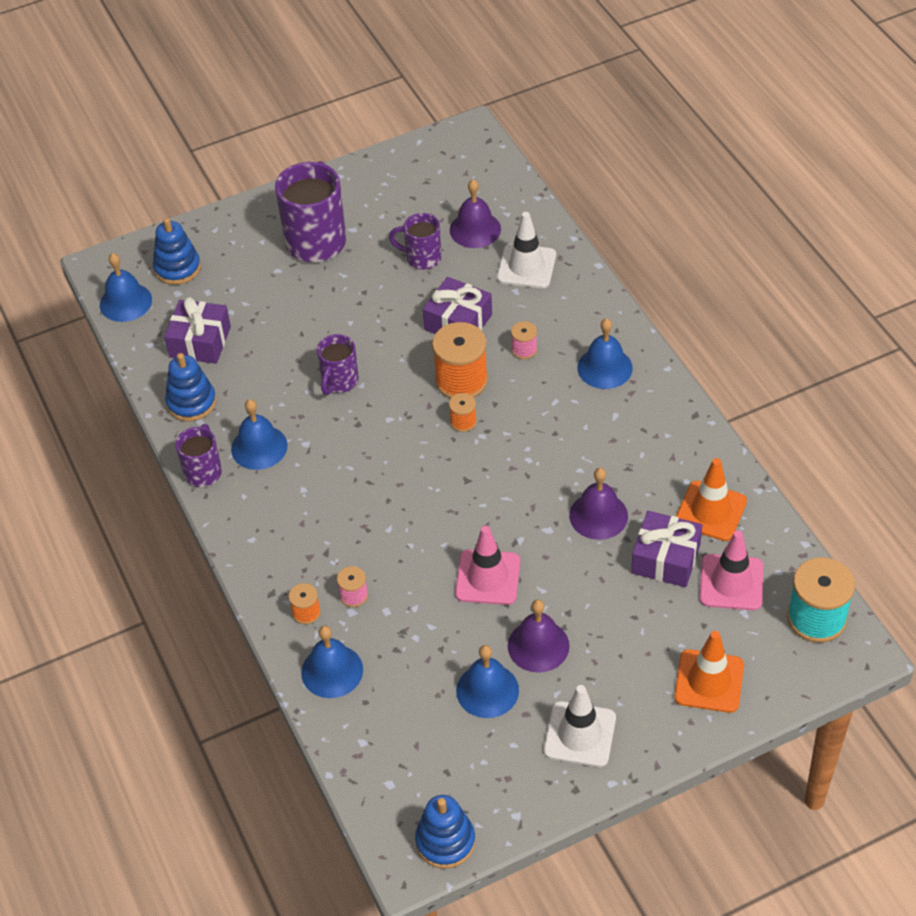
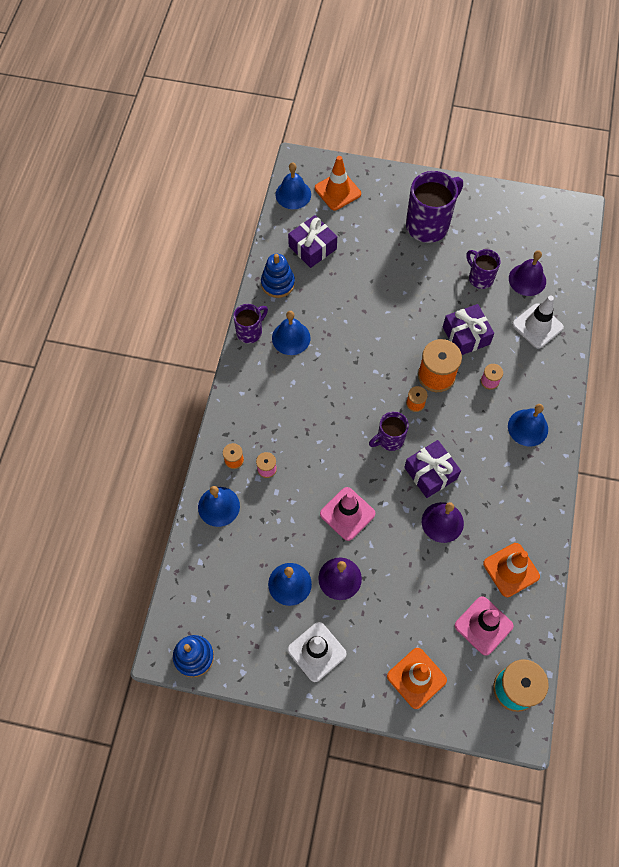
camera: 35 degrees right, 15 degrees up
(177, 268) = (337, 191): blue stacking toy -> orange traffic cone
(339, 382) = (367, 327): purple mug -> purple mug (389, 439)
(665, 559) = (458, 580): purple gift -> purple gift (430, 473)

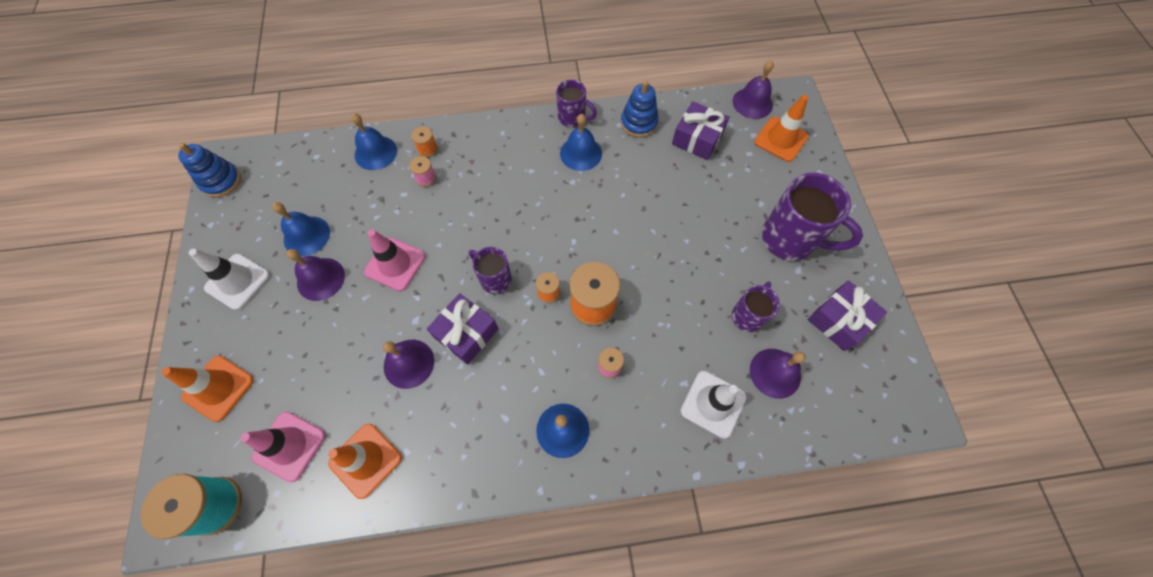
camera: 70 degrees right, 0 degrees up
(293, 194) = (752, 103): blue bell -> purple bell
(466, 335) = (660, 322): purple gift -> purple gift (839, 320)

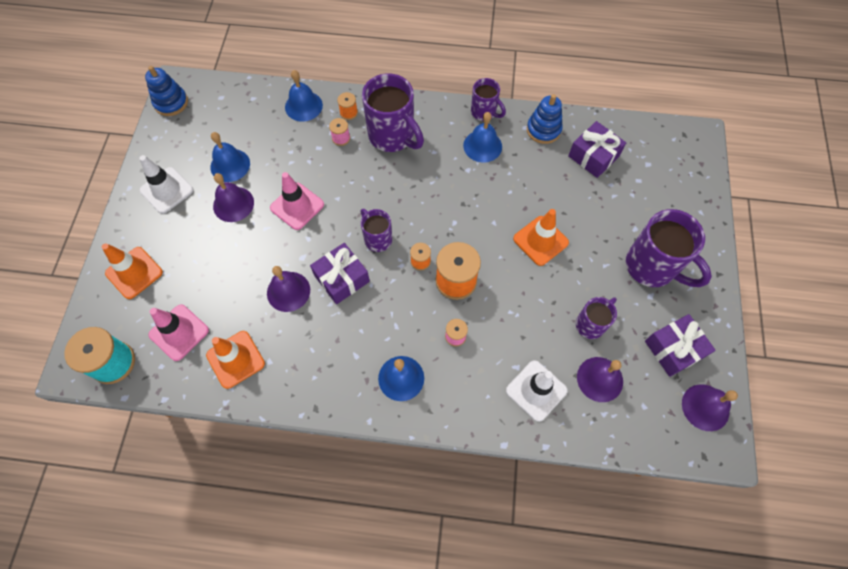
camera: 15 degrees right, 0 degrees up
(482, 164) = (393, 136): none -> purple mug
(752, 103) = (656, 134): purple bell -> purple bell (705, 407)
(781, 139) = (673, 174): orange traffic cone -> orange traffic cone (540, 241)

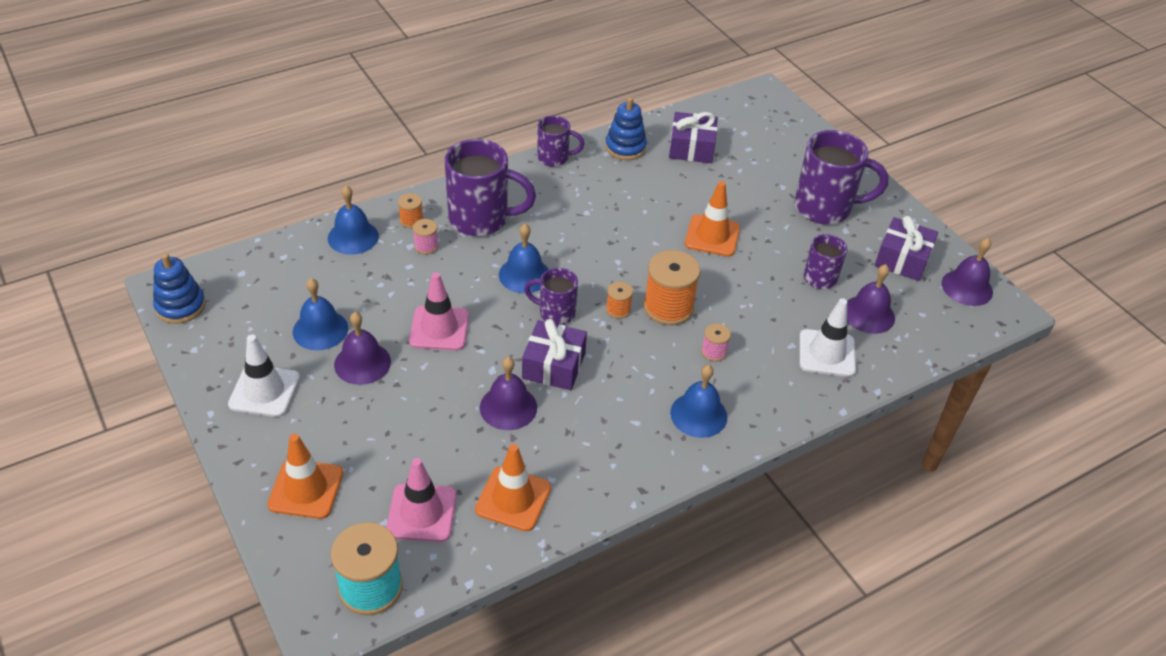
camera: 40 degrees left, 20 degrees down
(482, 146) = (581, 186): blue bell -> blue bell (524, 275)

